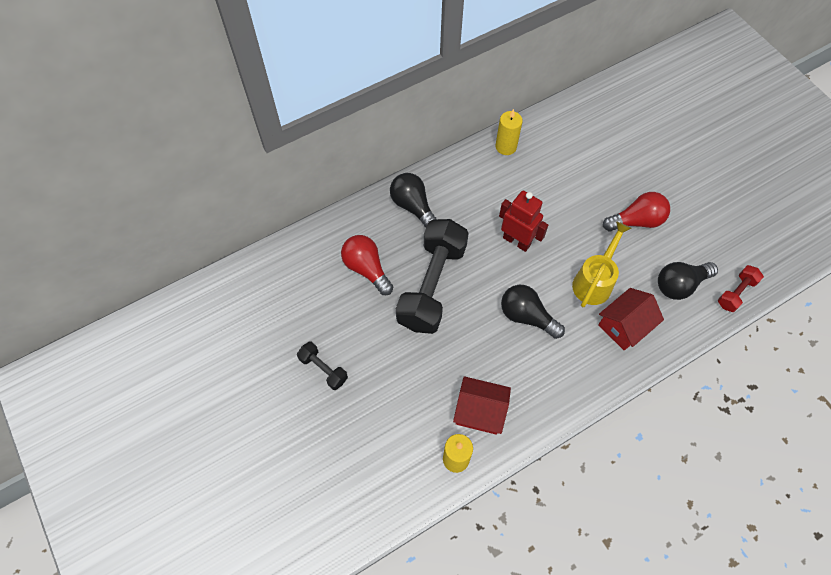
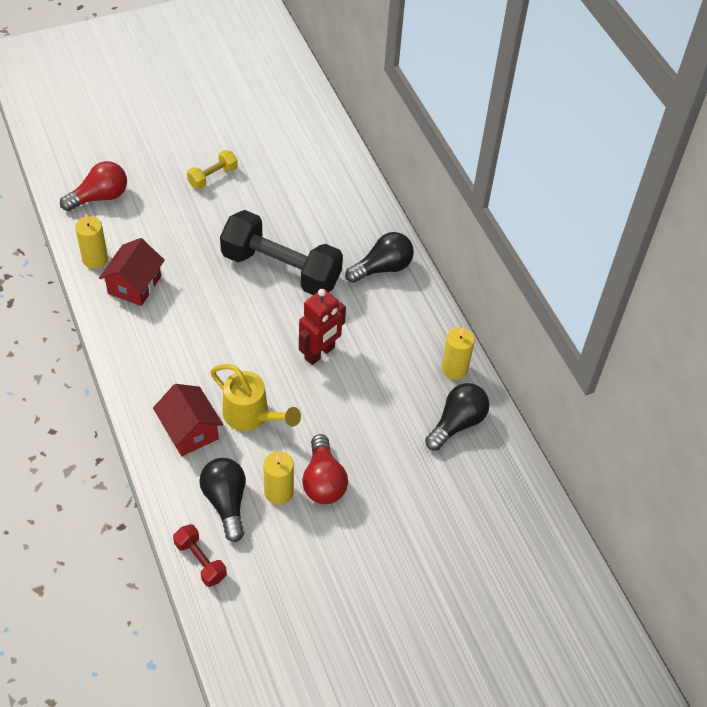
camera: 95 degrees right, 10 degrees down
(323, 369) = (213, 177): black dumbbell -> yellow dumbbell
(366, 269) = (313, 220): red light bulb -> red light bulb (100, 197)
(526, 316) = (225, 343): black light bulb -> black light bulb (457, 423)
(657, 249) = (278, 492): none -> yellow candle

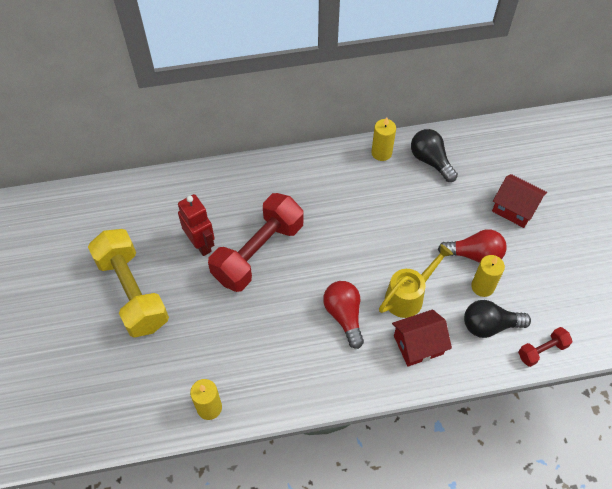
camera: 75 degrees left, 5 degrees up
(100, 197) = (128, 397): red light bulb -> red light bulb (344, 316)
(134, 285) = (250, 374): red house -> red house (514, 208)
(213, 177) = (132, 292): yellow dumbbell -> yellow dumbbell, size x2.19
(281, 269) = (258, 252): black dumbbell -> red dumbbell
(320, 353) = (352, 238): red robot -> red robot (201, 244)
(382, 268) = (273, 180): black light bulb -> none

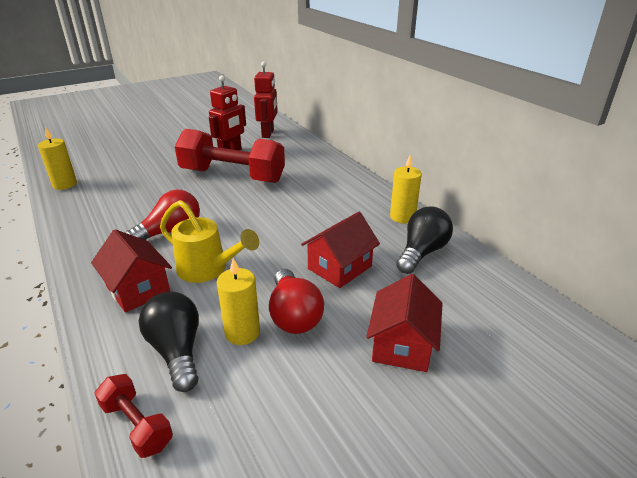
camera: 70 degrees right, 25 degrees down
(132, 292) = (175, 138): yellow dumbbell -> none
(168, 200) = (268, 133): none -> red robot
(432, 214) = (339, 267): none -> red house

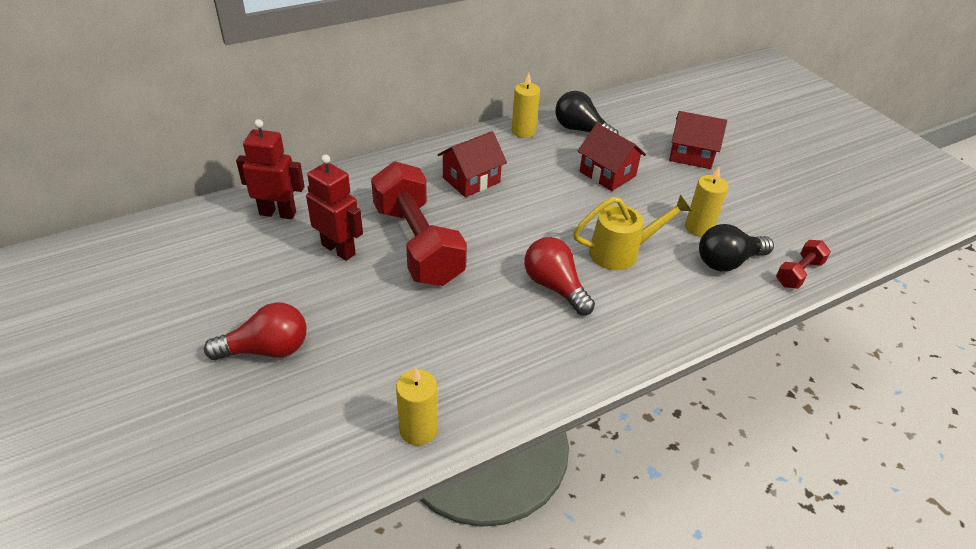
camera: 90 degrees left, 10 degrees up
(138, 289) = (658, 297): red house -> red house (471, 180)
(208, 270) = (621, 252): yellow watering can -> yellow watering can turned 45 degrees clockwise
(232, 176) = (417, 244): red dumbbell -> red dumbbell turned 45 degrees counterclockwise
(294, 315) = (673, 201): red light bulb -> red light bulb (267, 349)

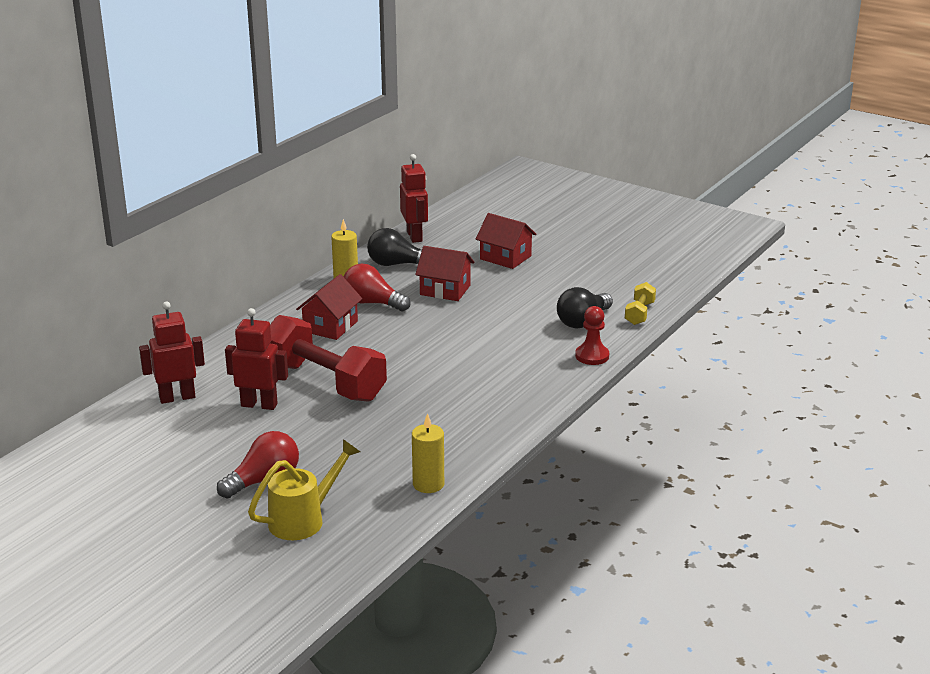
camera: 25 degrees left, 15 degrees down
(555, 286) = (461, 375): red light bulb -> red light bulb (372, 303)
(618, 105) = (415, 236): none -> red robot
(621, 252) = (497, 339): yellow watering can -> yellow watering can (303, 519)
(691, 155) = (505, 257): red house -> red house turned 45 degrees clockwise
(698, 227) = (546, 306): yellow candle -> none
(712, 313) = (592, 356): none -> red pawn
(798, 273) = (639, 313): red dumbbell -> yellow dumbbell

